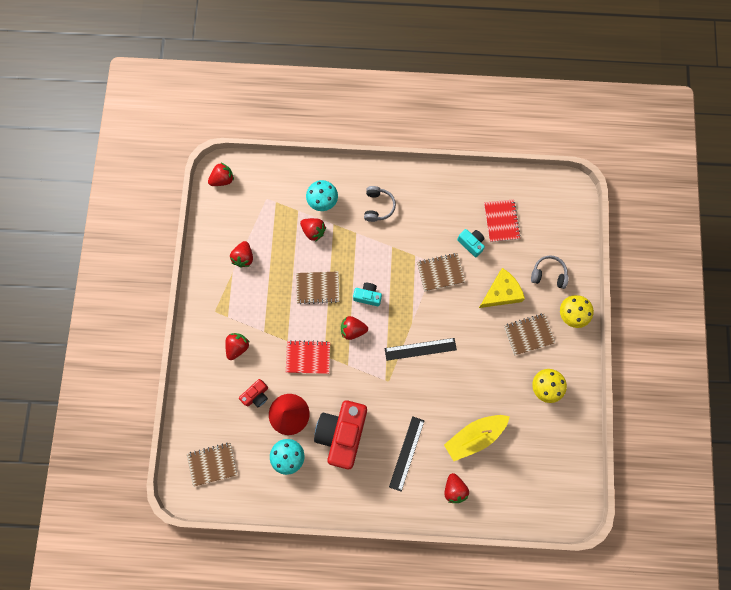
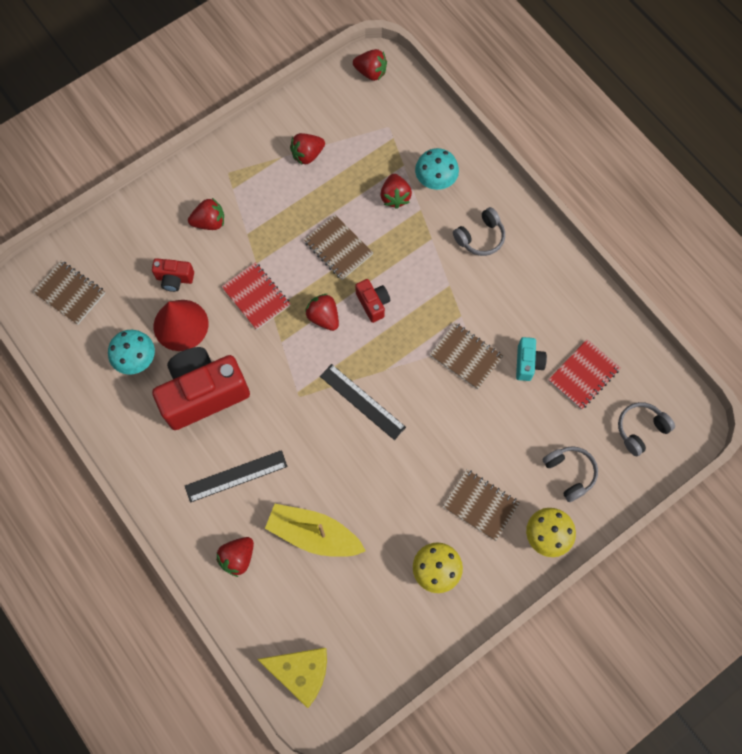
camera: 50 degrees right, 5 degrees down
(367, 296) = (373, 303): turquoise camera -> red camera
(501, 293) = (501, 438): yellow cheese -> yellow cheese (300, 672)
(554, 218) = (640, 429): none -> grey headphones

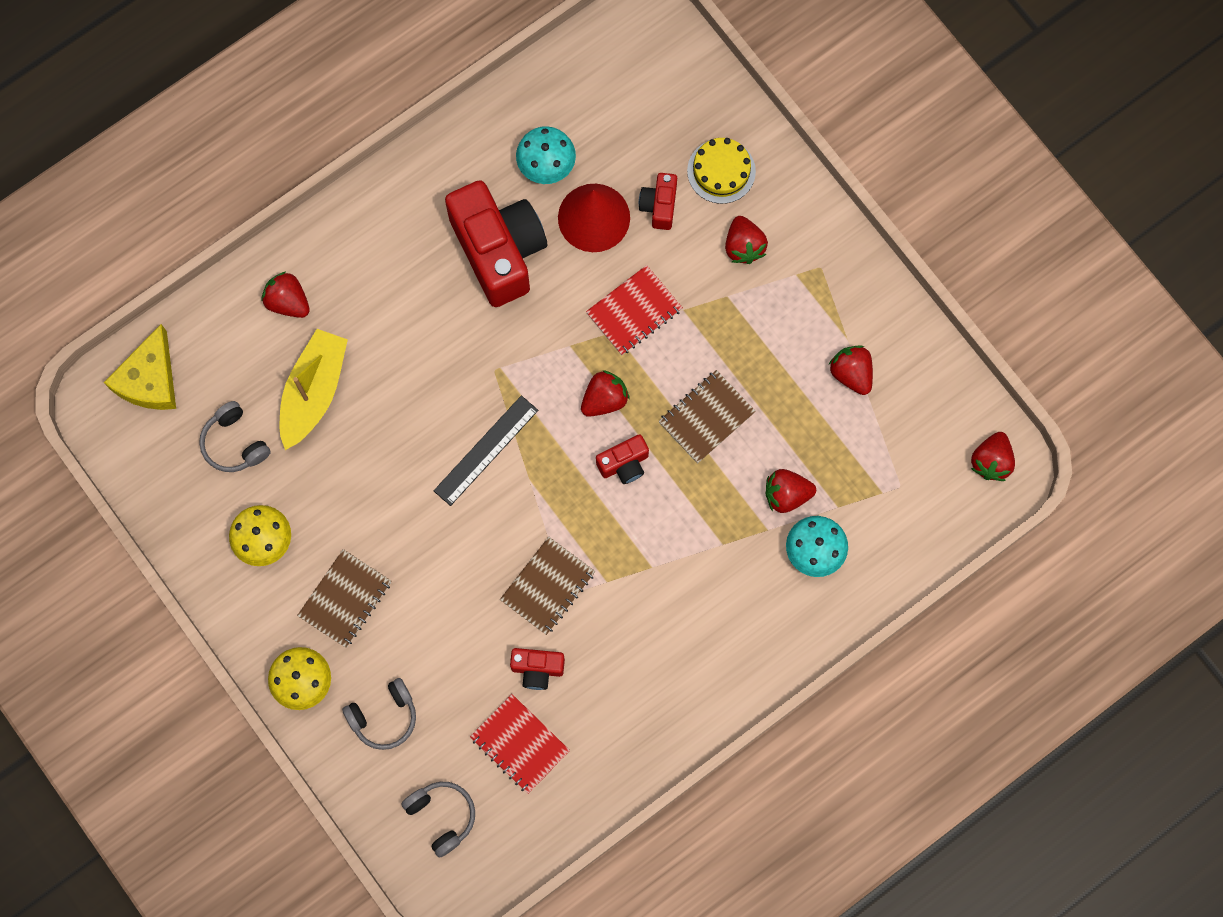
camera: 90 degrees right, 5 degrees up
(70, 293) = (638, 77): brown notebook -> none
(150, 236) = (721, 171): none -> yellow cake
(236, 476) = (390, 295): black ruler -> none
(480, 237) = (725, 612): grey headphones -> grey headphones (235, 443)
(527, 363) = (537, 669): turquoise camera -> red camera

